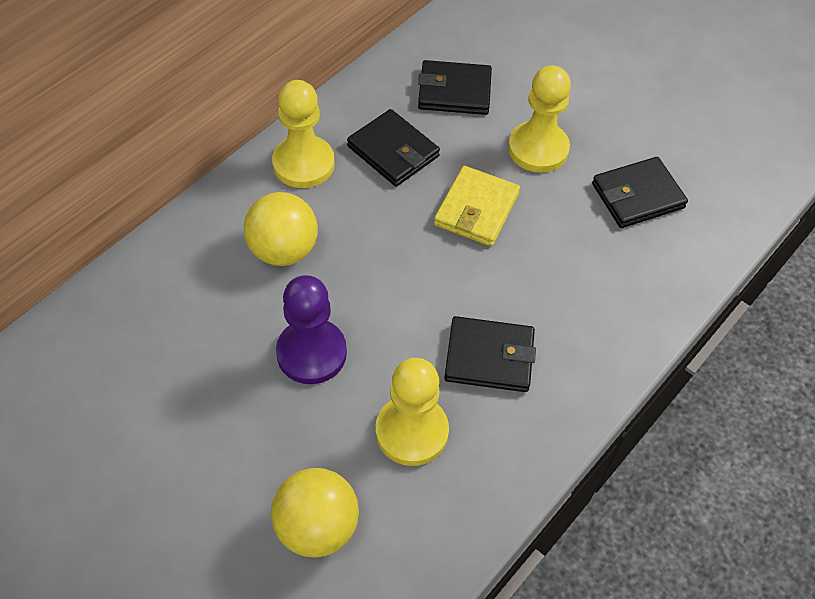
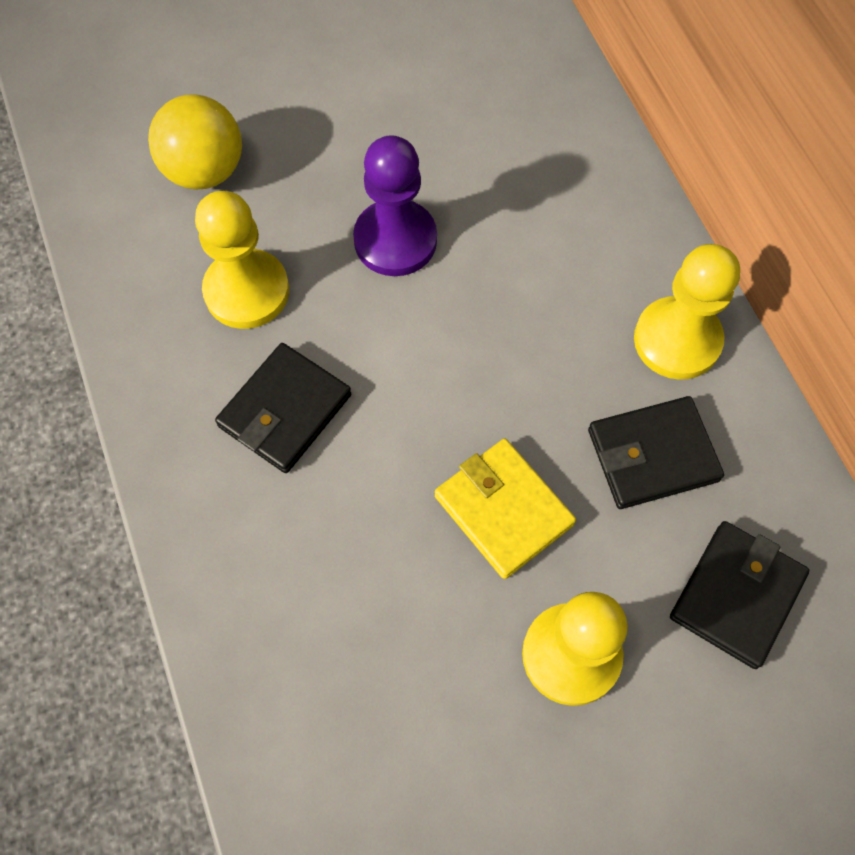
camera: 120 degrees right, 10 degrees up
(283, 250) = (549, 266): yellow ball -> none
(637, 196) = (417, 749): black wallet -> none

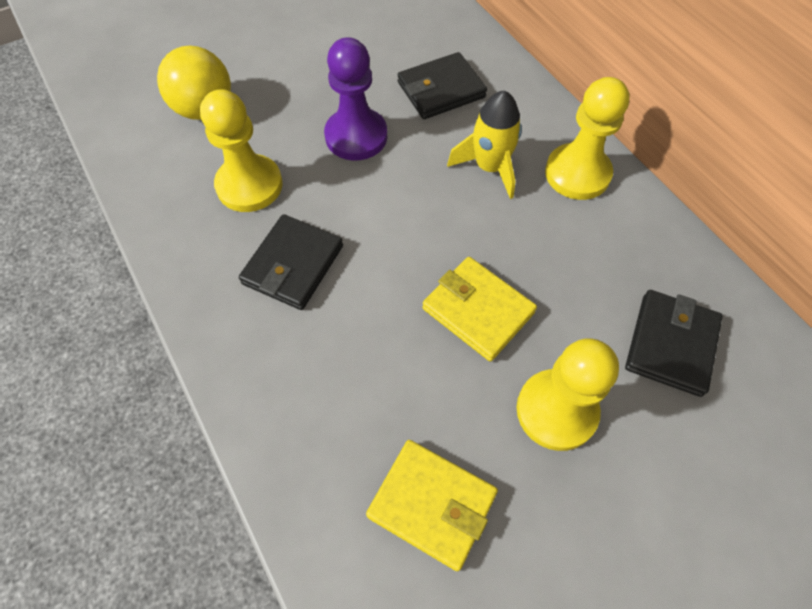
camera: 10 degrees left, 5 degrees down
(398, 740) = (432, 504): none -> yellow wallet
(562, 313) = (490, 167): none -> yellow rocket
(652, 455) = (580, 254): black wallet -> black wallet (441, 90)

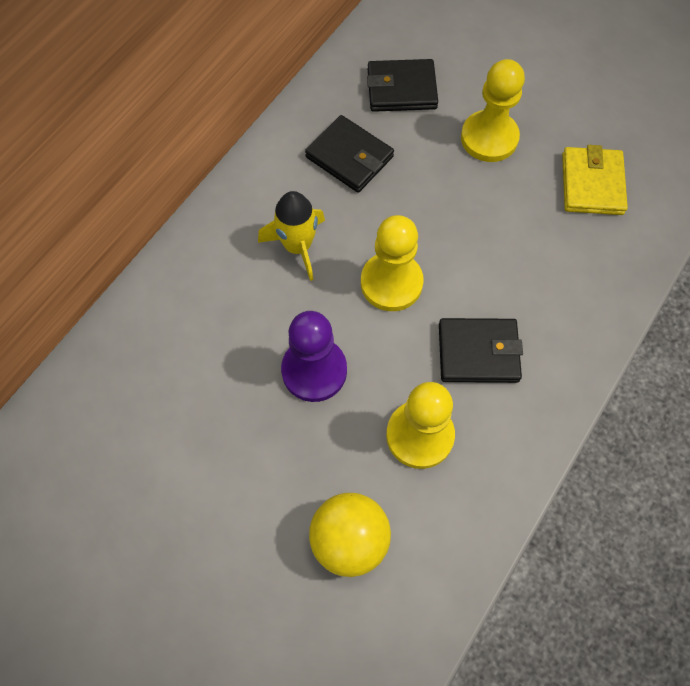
camera: 115 degrees left, 5 degrees up
(441, 90) = (217, 322): black wallet -> black wallet (349, 157)
(478, 310) = (442, 207): yellow wallet -> none
(577, 174) = (272, 181): yellow pawn -> yellow pawn (391, 283)

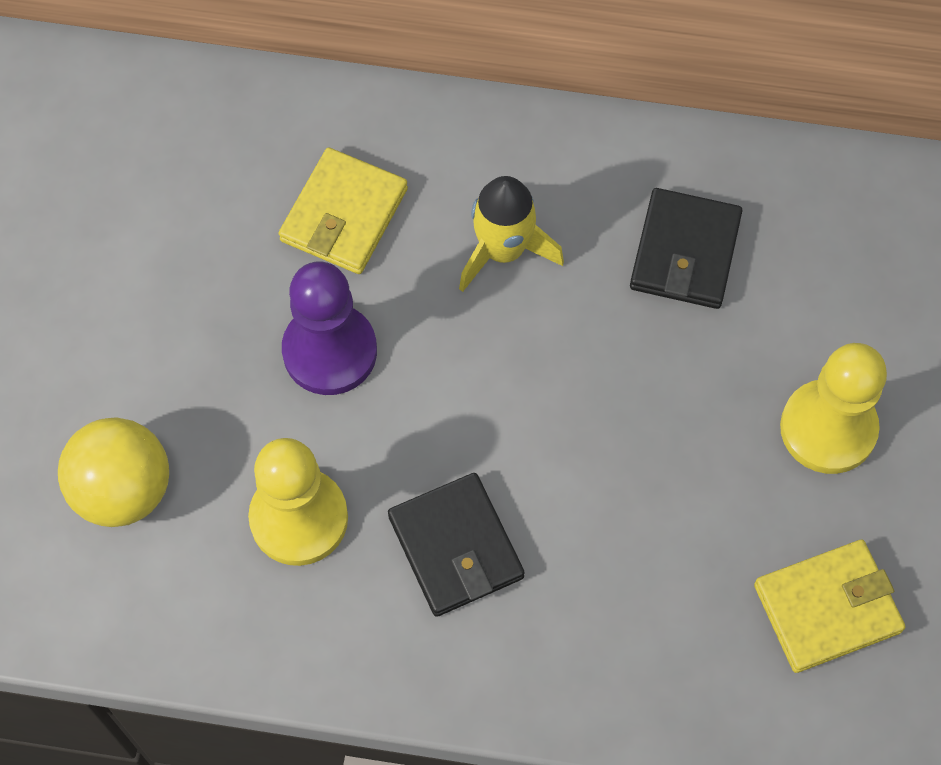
camera: 65 degrees right, 0 degrees up
(224, 324) = (344, 215): none -> yellow wallet
(391, 283) = (507, 392): yellow pawn -> none
(401, 89) = (847, 271): black wallet -> none

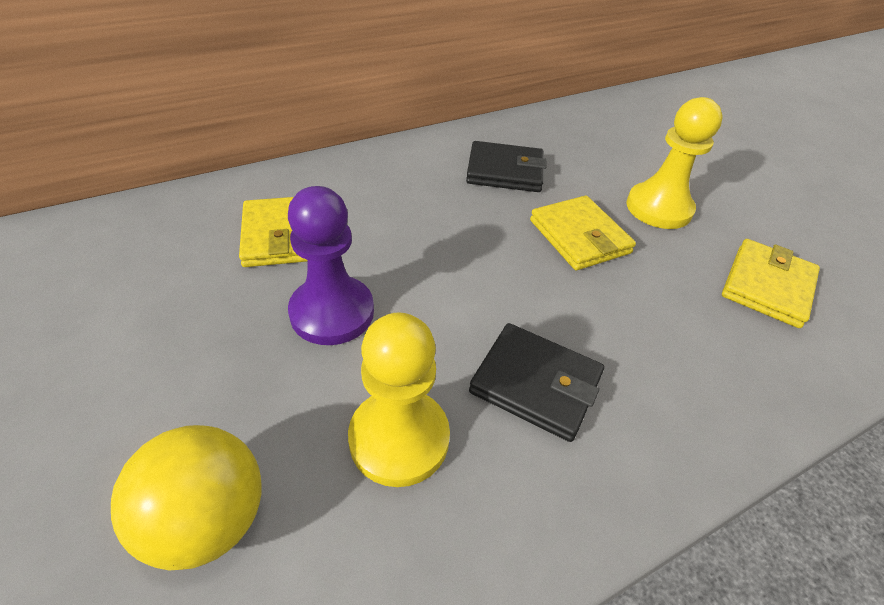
camera: 40 degrees left, 20 degrees down
(503, 250) = (404, 210): yellow rocket -> none
(676, 410) = (579, 237): none -> yellow wallet
(685, 252) = (505, 171): black wallet -> black wallet turned 60 degrees counterclockwise

